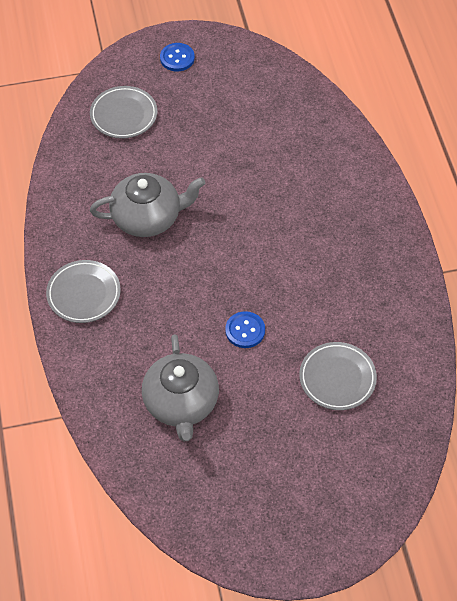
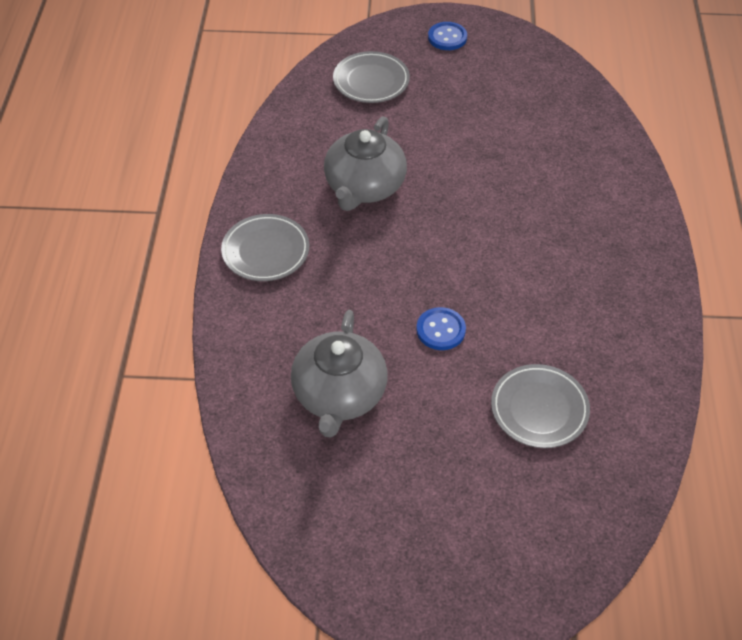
camera: 15 degrees right, 5 degrees down
(147, 217) = (364, 187): grey teapot -> grey teapot turned 105 degrees clockwise

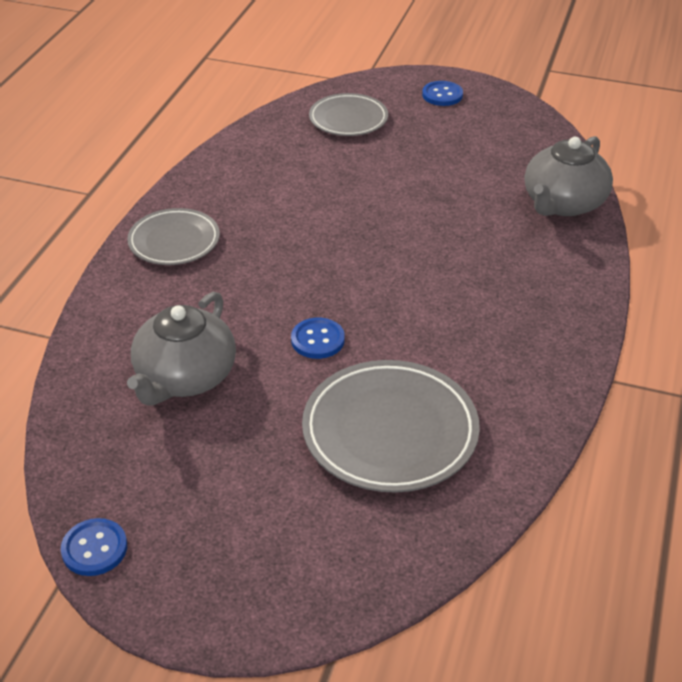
camera: 15 degrees right, 10 degrees down
(335, 584) = (94, 548): none -> blue button
(364, 187) = (299, 204): grey teapot -> grey teapot (563, 203)
(539, 409) = (390, 431): grey plate -> grey plate, size x1.59

